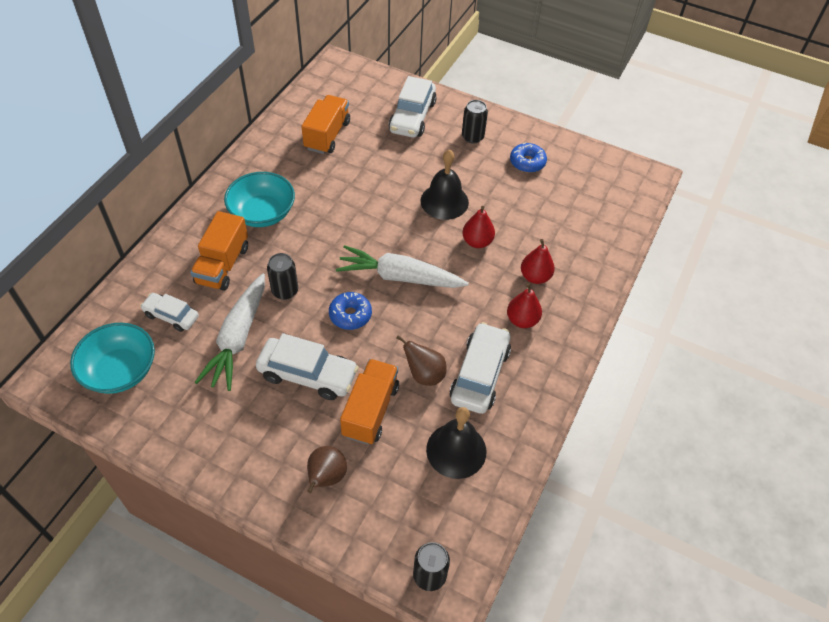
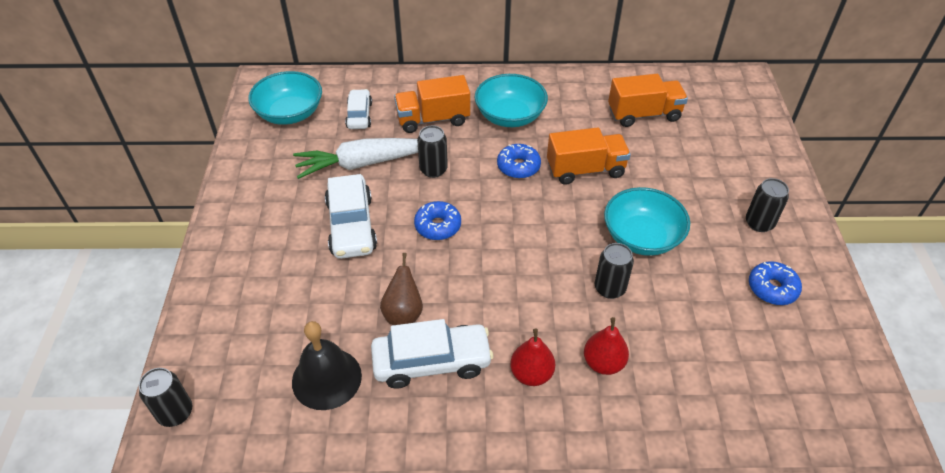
camera: 65 degrees right, 5 degrees down
(324, 235) = (518, 166): none -> blue donut
(326, 477) = (249, 287): brown pear -> none
(370, 410) = (337, 288): orange truck -> orange truck (585, 170)
(400, 277) = (511, 243): white carrot -> none
(412, 117) = (735, 163): white car -> none
(444, 201) = (642, 237): black bell -> turquoise bowl
(477, 242) = (609, 288): red pear -> black can

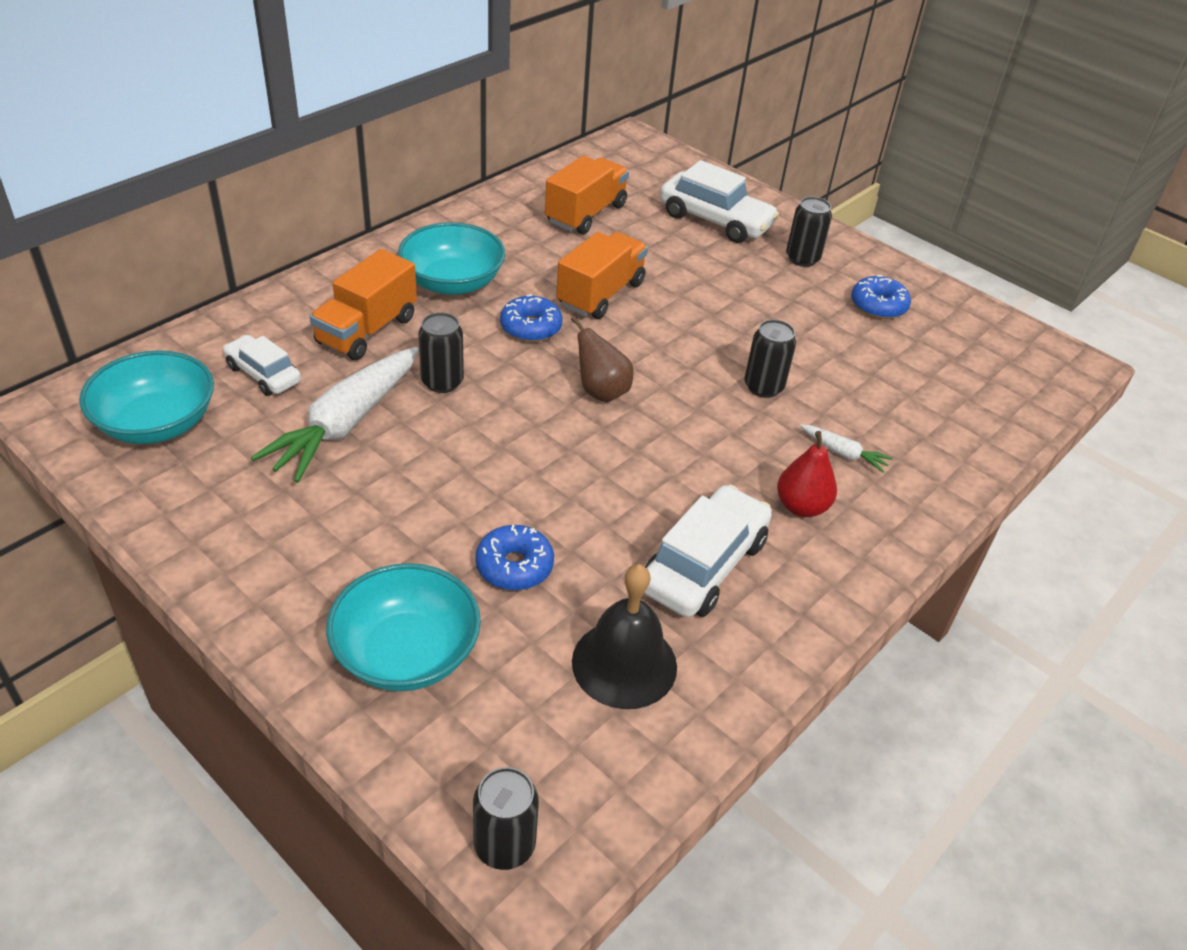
camera: 50 degrees left, 5 degrees down
(351, 226) = (428, 496): white car -> white car (715, 220)
(403, 313) = (612, 542): brown pear -> brown pear (601, 391)
(438, 226) = (527, 435): blue donut -> blue donut (514, 566)
(603, 363) = (843, 453): red pear -> white carrot
(642, 237) = (730, 326): turquoise bowl -> turquoise bowl (406, 653)

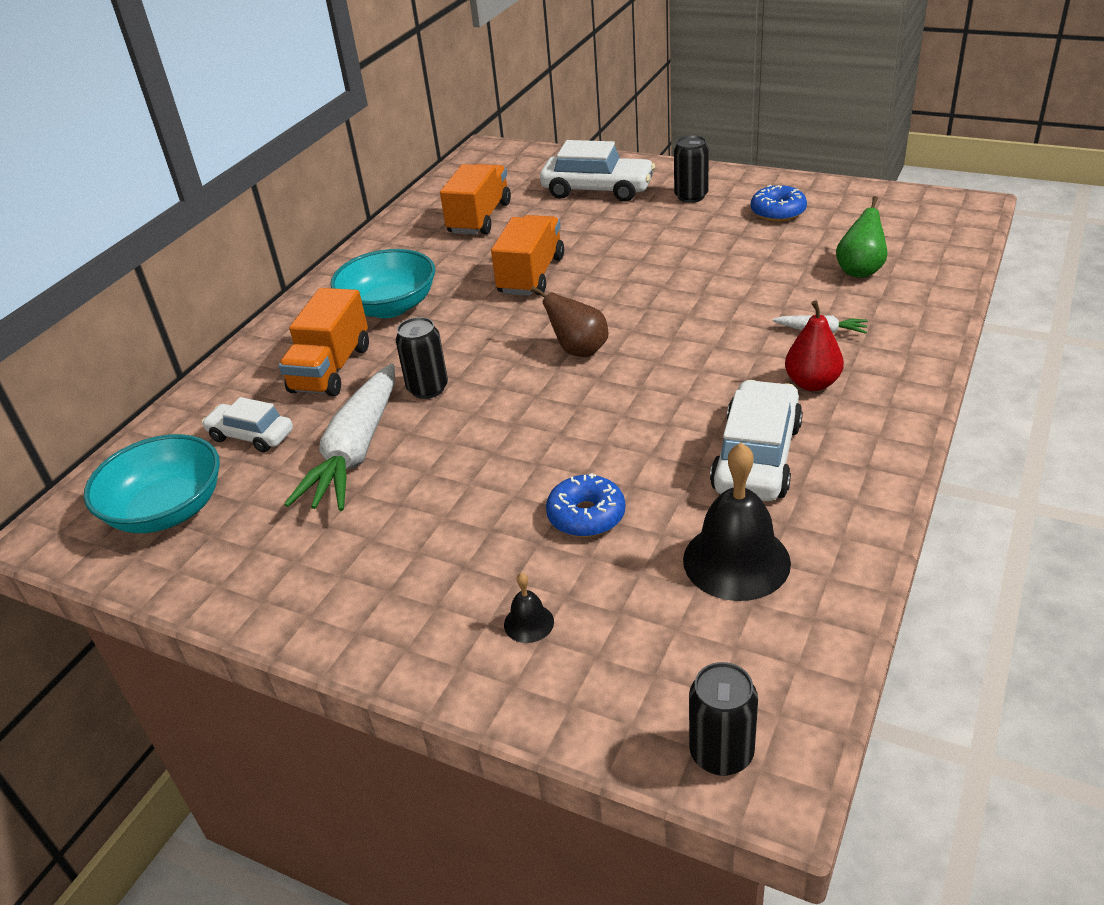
camera: 10 degrees left, 5 degrees down
(406, 653) = (529, 623): turquoise bowl -> black bell
(531, 327) = (484, 320): blue donut -> none
(763, 387) = (720, 302): black can -> none
(921, 400) = (860, 271): none -> green pear

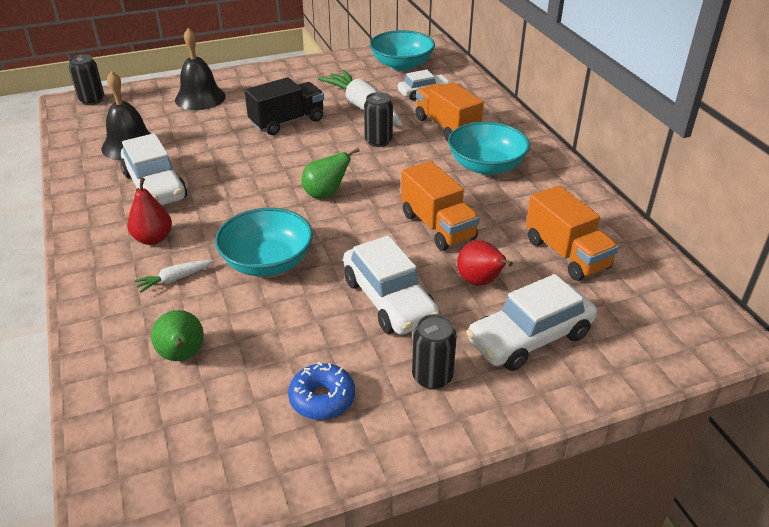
camera: 130 degrees right, 0 degrees up
(477, 481) = (287, 122): none -> black truck
(529, 623) = (200, 98): black bell -> black bell, size x2.18
(571, 227) = (480, 282): none -> red pear
(579, 350) = (325, 194): brown pear -> green pear
(586, 516) = (218, 132): blue donut -> none
(655, 243) = (389, 300): none -> white car
(718, 310) = (267, 262): none -> turquoise bowl

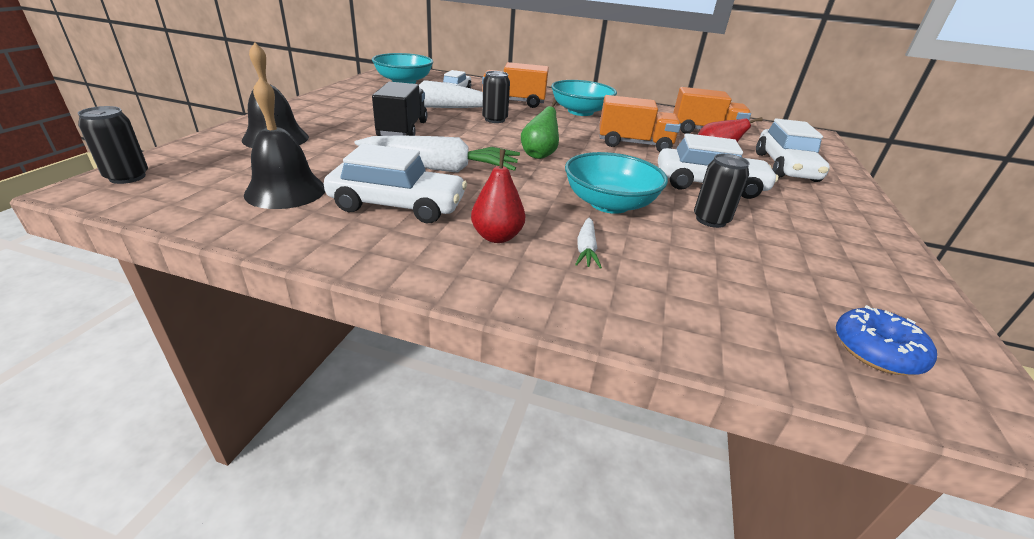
camera: 55 degrees left, 5 degrees down
(182, 356) = (721, 285): green pear -> none
(235, 170) = (439, 168): none -> white carrot
(322, 398) = (820, 246): blue donut -> blue donut (876, 351)
(432, 377) = (812, 204): black can -> black can (710, 220)

